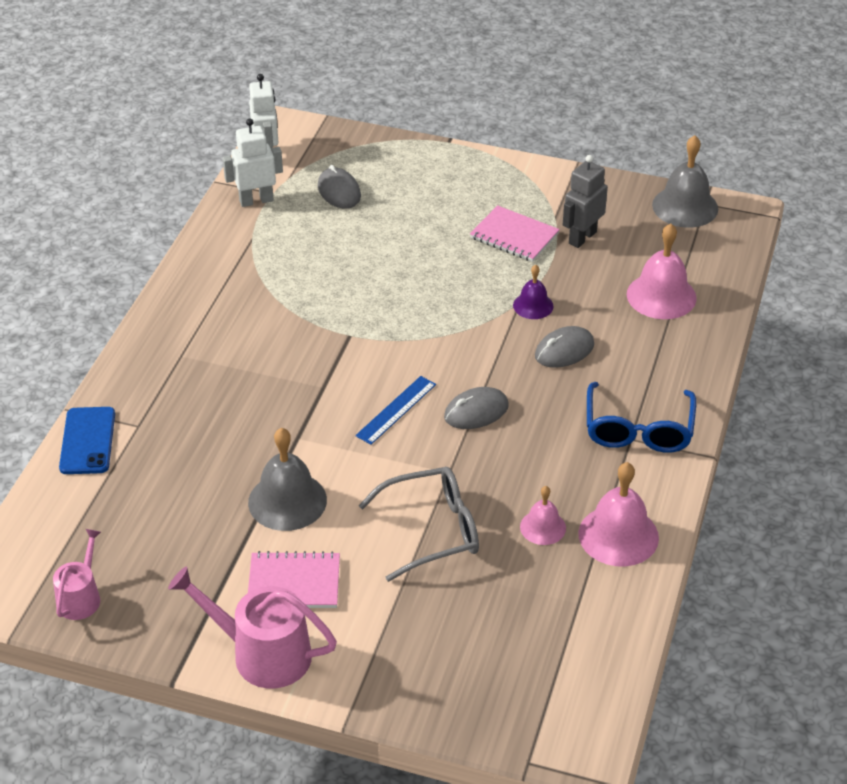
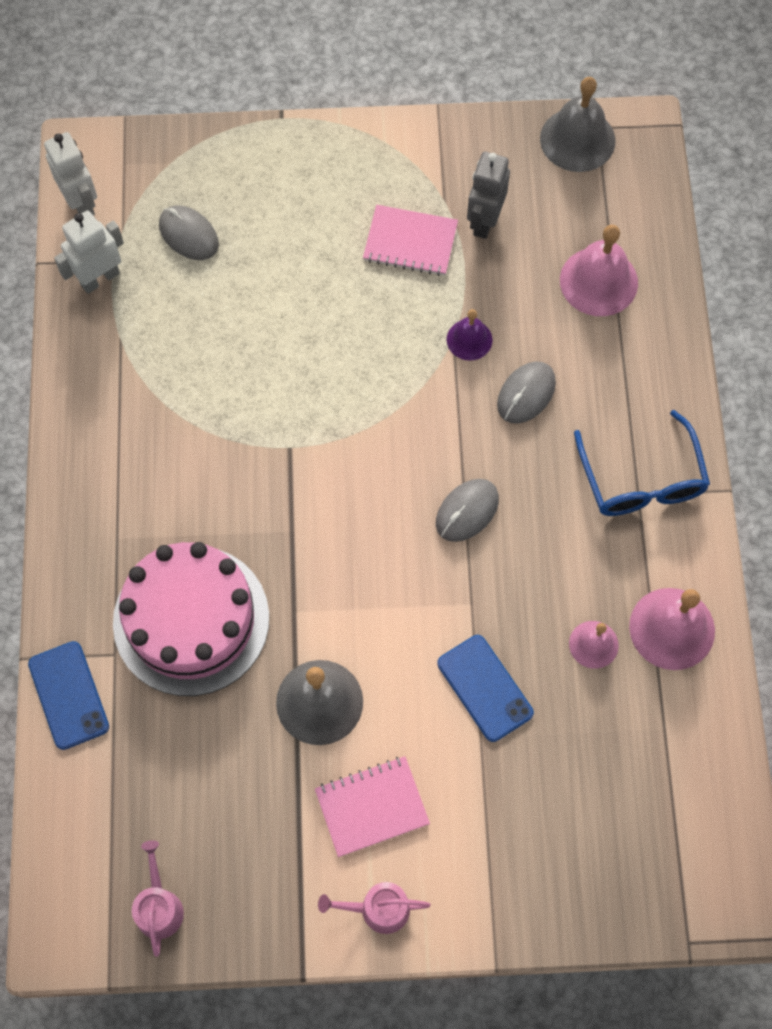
camera: 20 degrees left, 25 degrees up
(211, 420) = (191, 620): none -> pink cake
(262, 654) = (378, 909): pink watering can -> pink watering can, size x0.59
(396, 410) = (382, 537): blue ruler -> none
(432, 530) = (484, 688): grey glasses -> blue phone

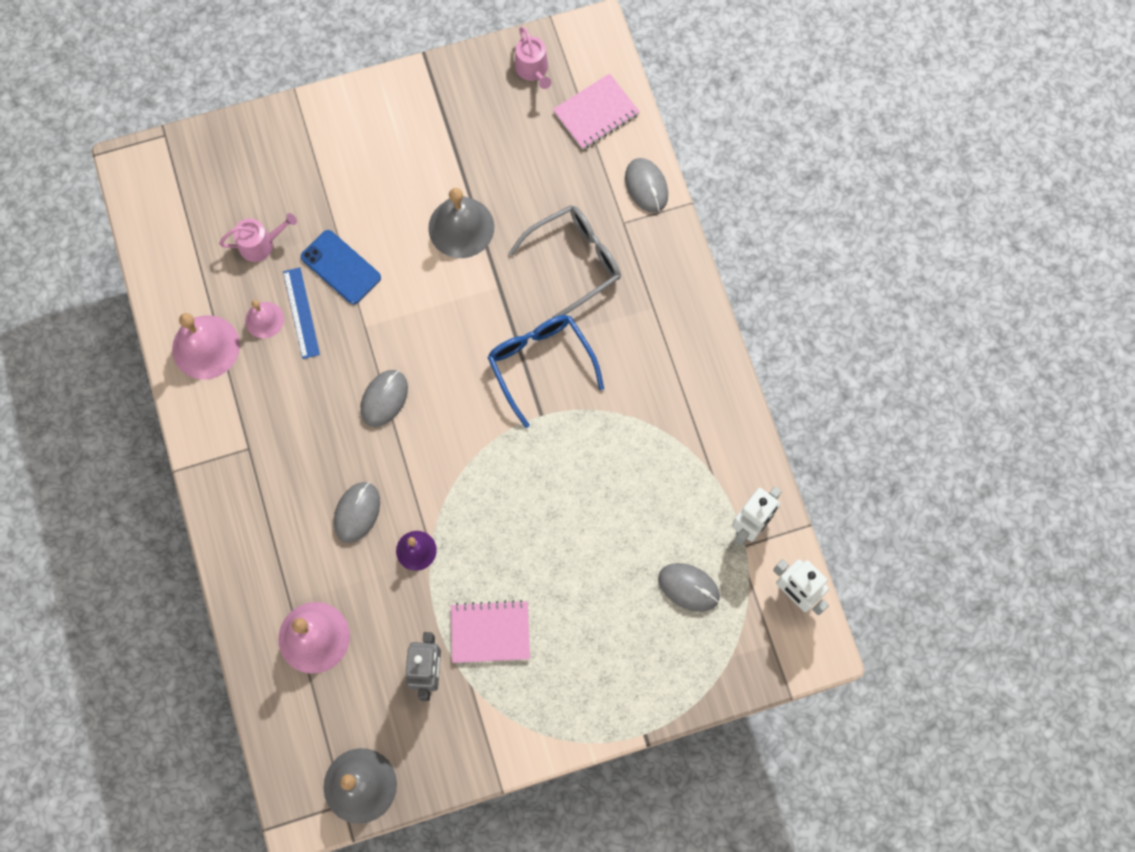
camera: 165 degrees right, 5 degrees up
(68, 695) = (646, 186): blue phone -> grey mouse
(191, 620) = (575, 261): pink cake -> grey glasses
(371, 807) = (404, 166): pink notebook -> pink notebook (596, 113)
(378, 909) = (382, 104): pink watering can -> pink watering can (260, 244)
(546, 641) = (301, 313): none -> blue ruler
(641, 479) = (247, 461): blue glasses -> blue glasses (540, 364)

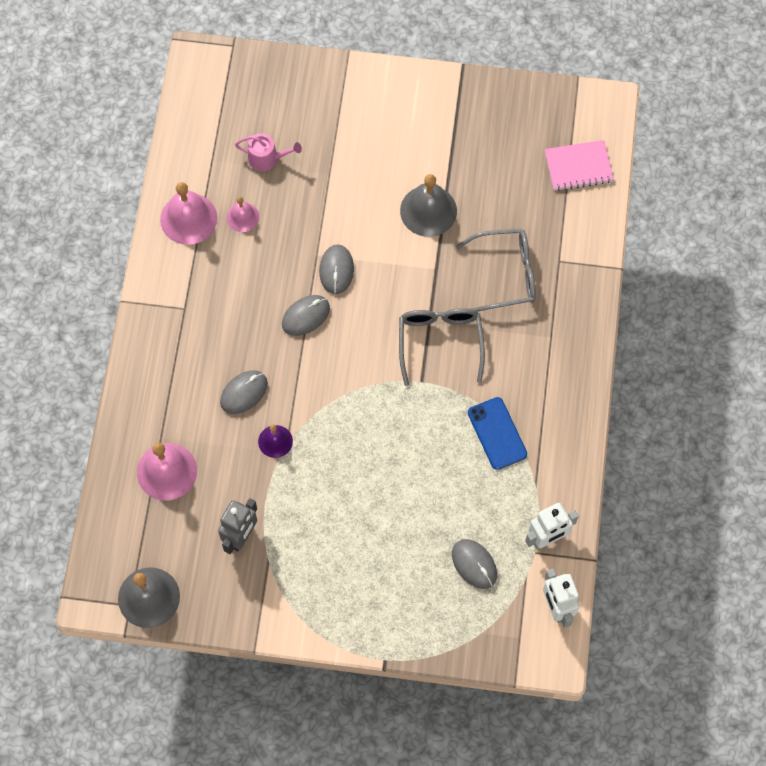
camera: 25 degrees right, 5 degrees down
(301, 313) = (273, 223): blue ruler -> none
(341, 267) = (320, 202): blue phone -> blue phone (497, 433)
(490, 632) = (302, 528): pink notebook -> none
(533, 70) = (544, 112): pink watering can -> none
(540, 364) = (440, 342): blue glasses -> grey glasses
(646, 186) = (591, 240): grey mouse -> grey mouse (336, 270)

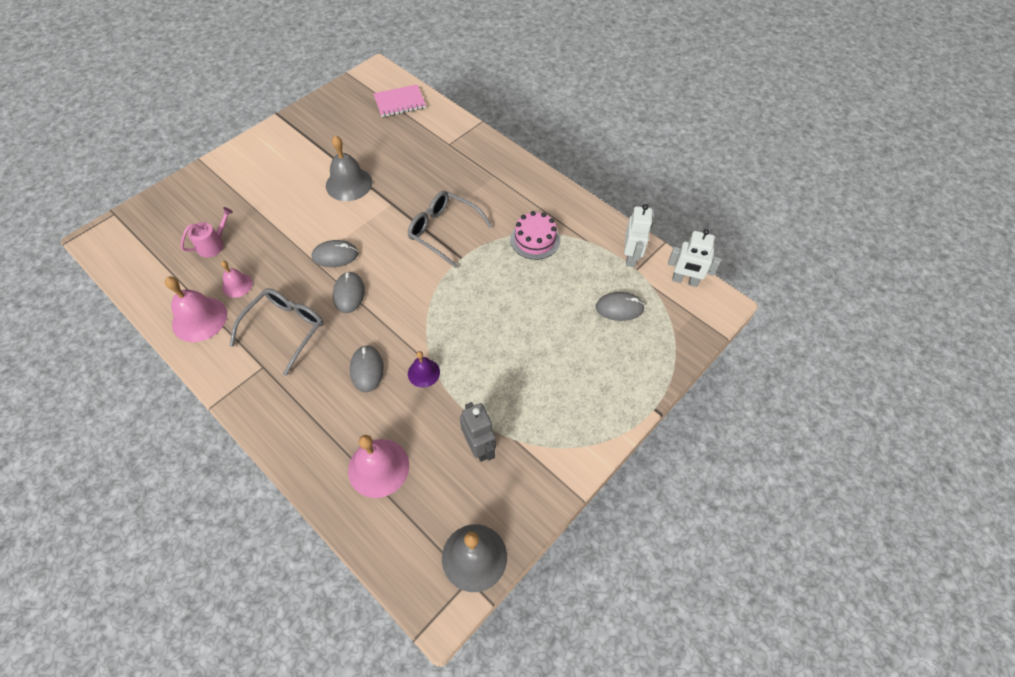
camera: 55 degrees left, 10 degrees down
(336, 270) = (335, 255): grey mouse -> grey mouse turned 45 degrees counterclockwise
(497, 433) = (535, 239): blue phone -> pink cake
(505, 275) = (432, 172): grey glasses -> grey glasses (285, 329)
(578, 167) = (400, 102): pink notebook -> pink notebook turned 45 degrees clockwise

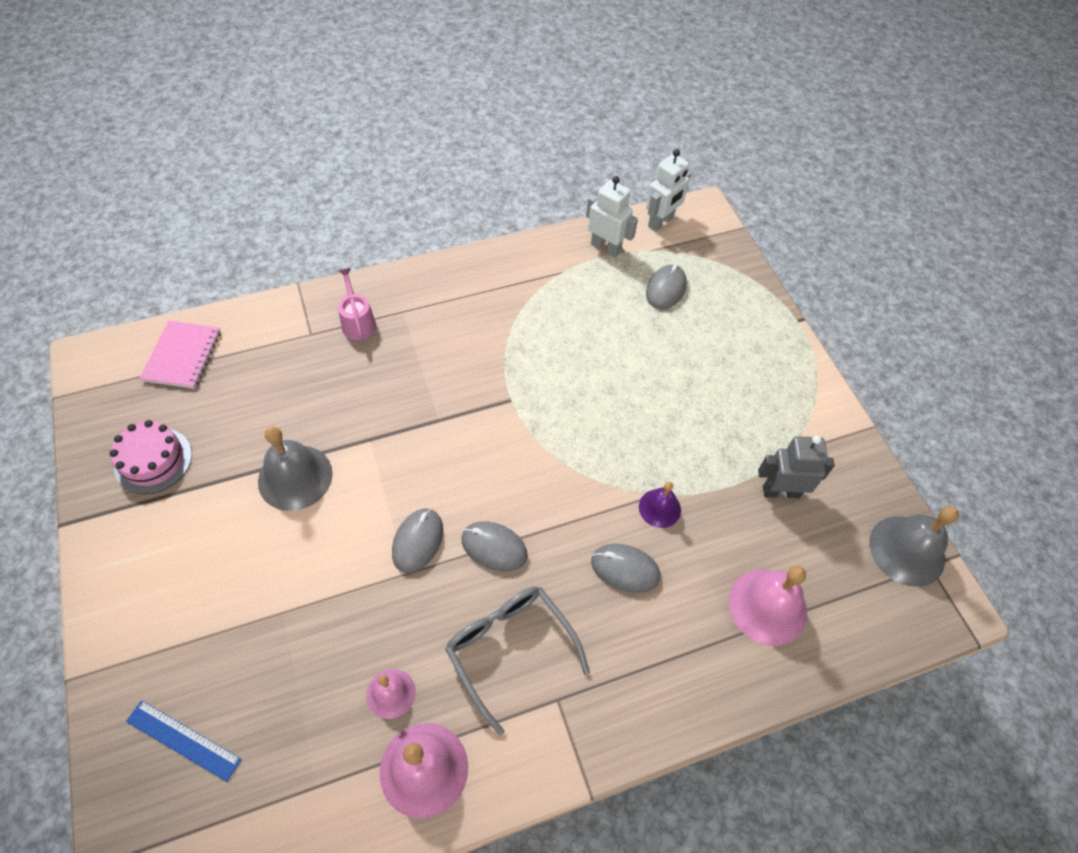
camera: 65 degrees left, 0 degrees up
(183, 214) = (183, 740): none -> blue ruler
(213, 244) = (286, 707): pink watering can -> pink watering can (358, 322)
(443, 231) = (457, 401): grey glasses -> none
(535, 239) = (529, 317): pink cake -> pink cake (153, 460)

